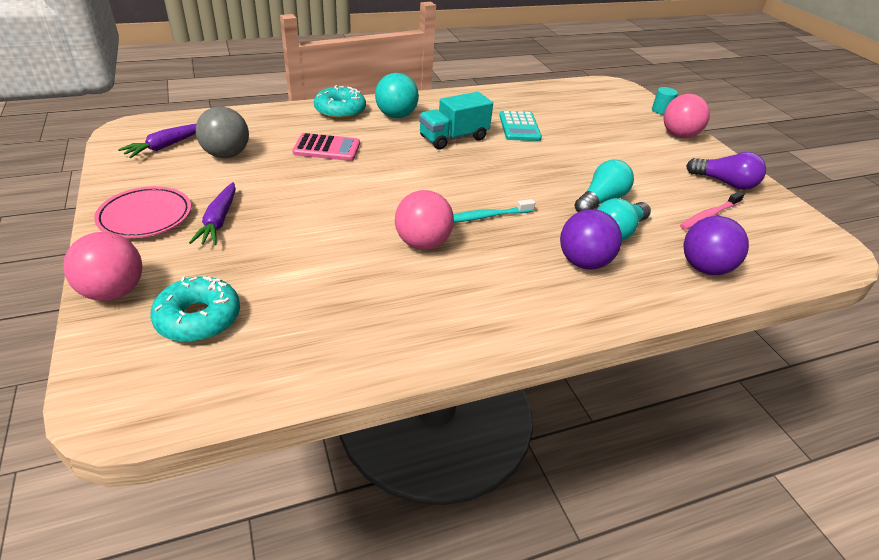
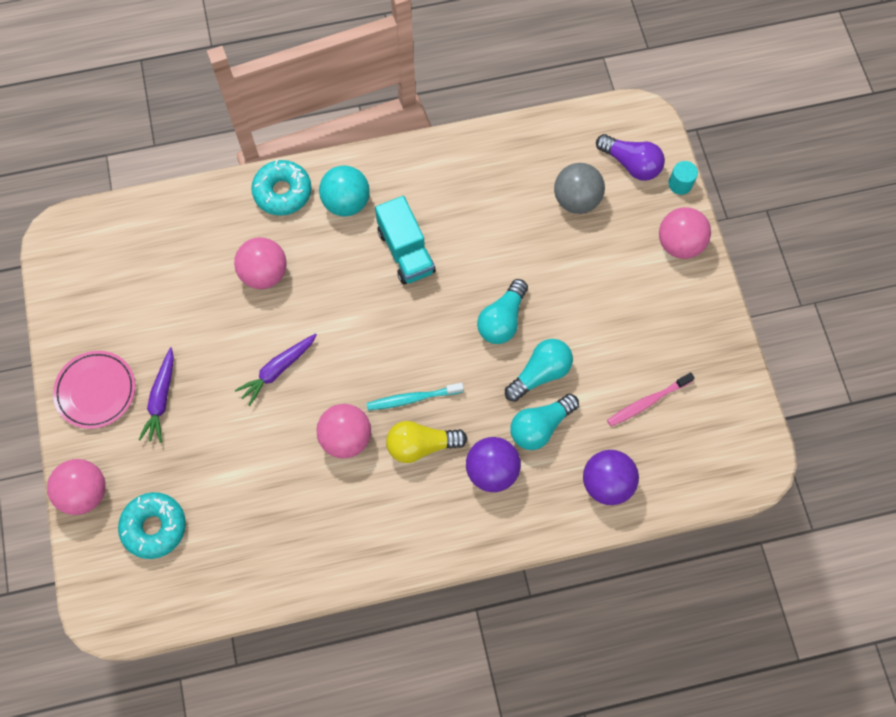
camera: 10 degrees right, 30 degrees up
(166, 146) = (100, 269): purple carrot -> purple carrot (277, 370)
(226, 155) = (161, 286): grey ball -> grey ball (576, 200)
(327, 148) = (264, 273): pink calculator -> pink ball
(453, 138) = (405, 251): turquoise truck -> turquoise truck turned 90 degrees counterclockwise
(503, 247) = (421, 445): none -> yellow light bulb
(519, 127) = (487, 226): turquoise calculator -> none
(552, 172) = (502, 320): none -> turquoise light bulb
(725, 183) = (692, 343): purple light bulb -> purple light bulb (631, 164)

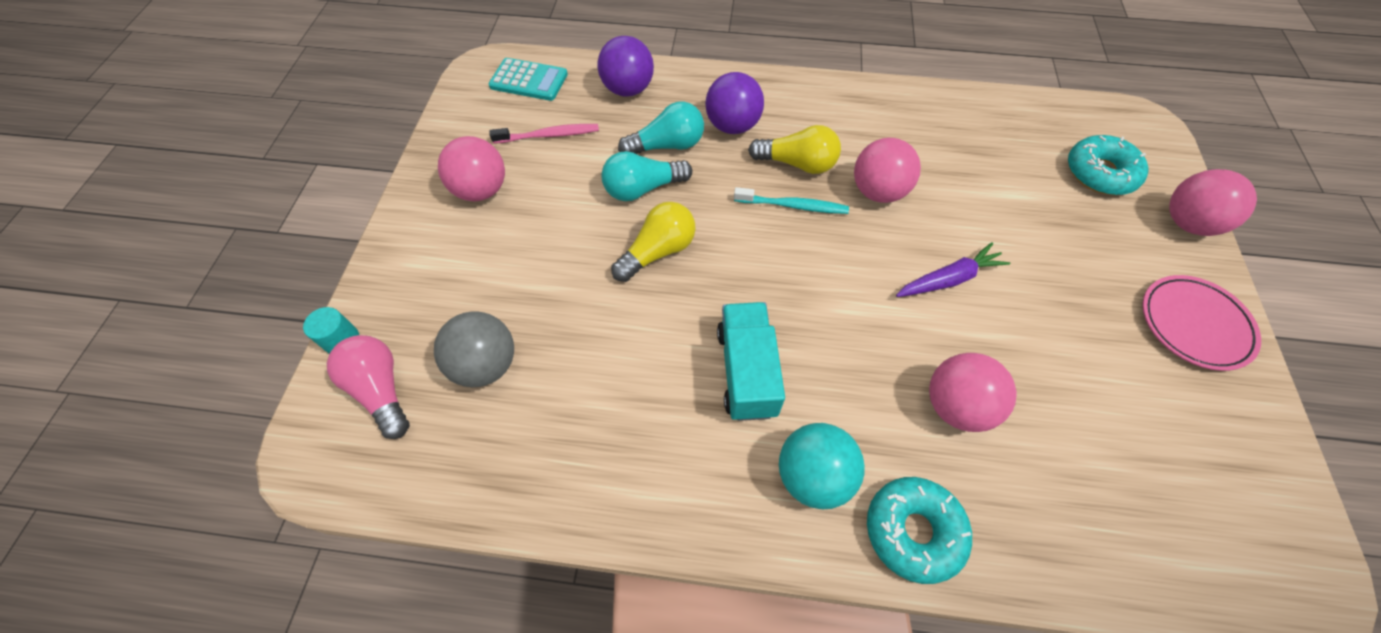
camera: 160 degrees left, 10 degrees down
(161, 399) = (1102, 290): purple carrot -> none
(502, 320) = (658, 251): turquoise light bulb -> yellow light bulb
(631, 164) = (381, 390): purple light bulb -> pink light bulb
(679, 244) = (401, 268): pink ball -> pink ball (481, 190)
(705, 461) = (529, 80): none -> turquoise calculator

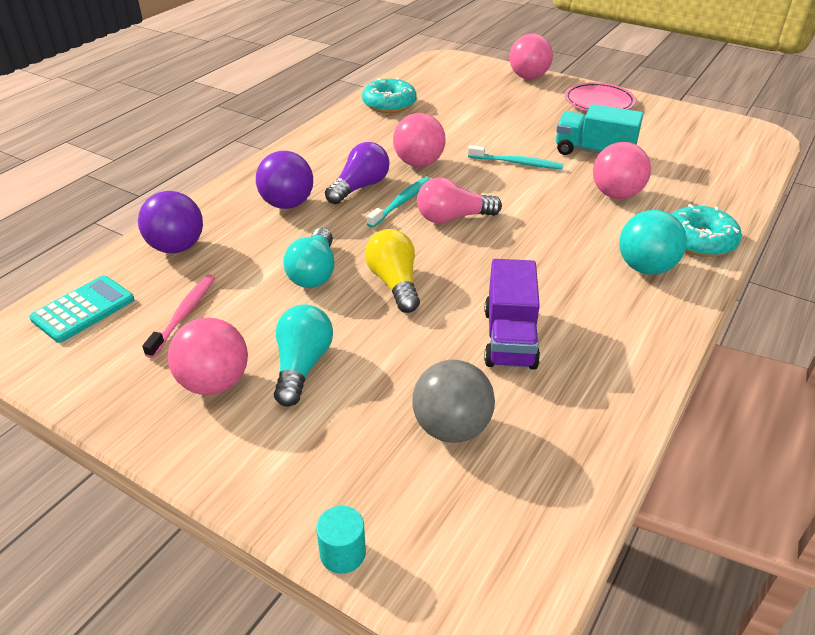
camera: 65 degrees left, 20 degrees down
(381, 390) = (436, 524): pink light bulb -> pink light bulb (453, 218)
(621, 372) = (509, 338): none -> purple truck
(667, 145) = (275, 244): turquoise light bulb -> turquoise light bulb (302, 366)
(747, 371) = (544, 271): turquoise truck -> turquoise truck (594, 152)
(797, 164) = (360, 187): yellow light bulb -> purple light bulb
(949, 279) = (516, 163): purple carrot -> turquoise toothbrush
(1100, 173) = (470, 86): turquoise donut -> turquoise donut (389, 104)

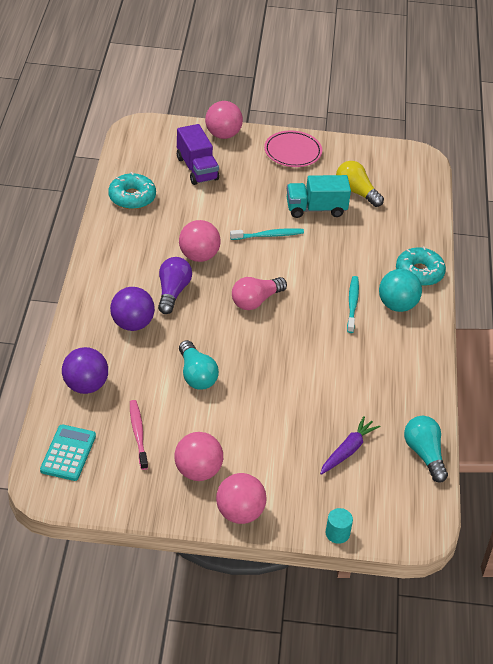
camera: 30 degrees left, 5 degrees up
(302, 366) = (240, 443): turquoise light bulb -> turquoise light bulb (424, 454)
(394, 283) = (253, 366): yellow light bulb -> yellow light bulb (356, 192)
(401, 202) = (211, 298): turquoise toothbrush -> turquoise toothbrush (352, 304)
(451, 428) = (348, 450): grey ball -> purple carrot
(509, 338) = (346, 383): purple truck -> purple truck (197, 168)
(616, 194) = (350, 247): pink ball -> pink ball (239, 513)

